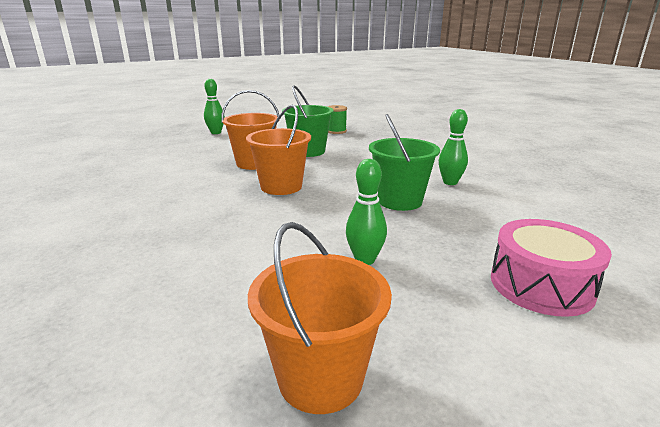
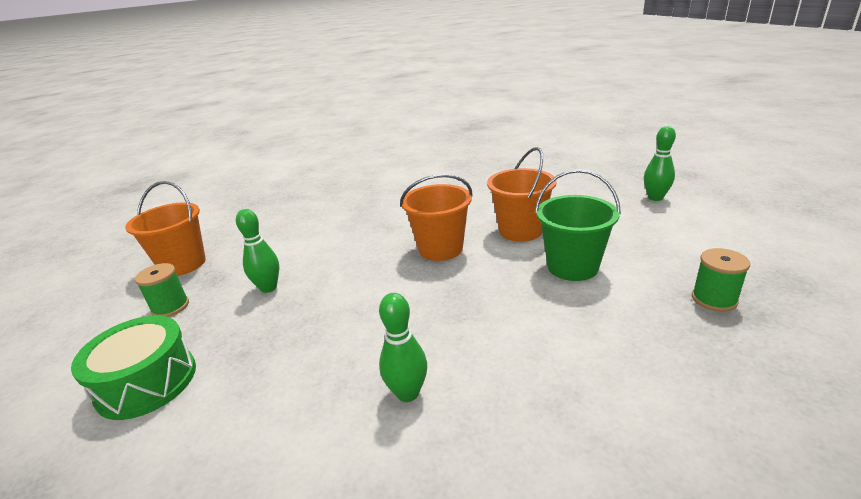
camera: 105 degrees right, 5 degrees up
(399, 201) = (366, 326): green bucket -> none
(435, 329) = (170, 307): none -> green spool
(541, 285) = (147, 382): pink drum -> green drum

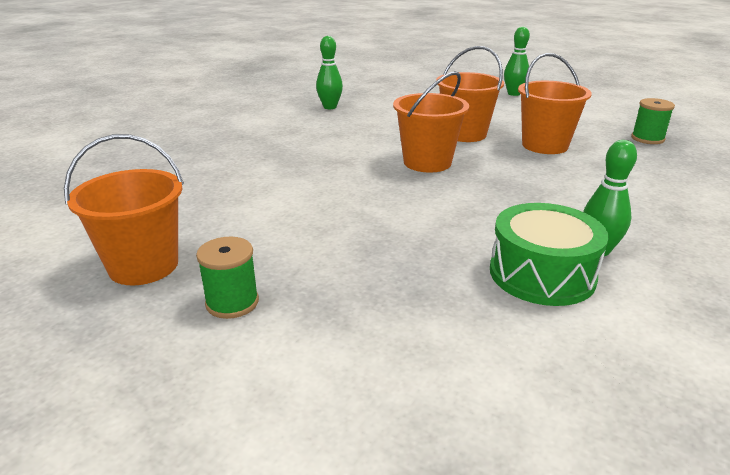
camera: 45 degrees left, 0 degrees up
(147, 382) = (367, 360): green drum -> green drum (542, 274)
(268, 288) = (322, 242): green bowling pin -> green bowling pin (330, 107)
(572, 266) = (544, 145): green bucket -> orange bucket

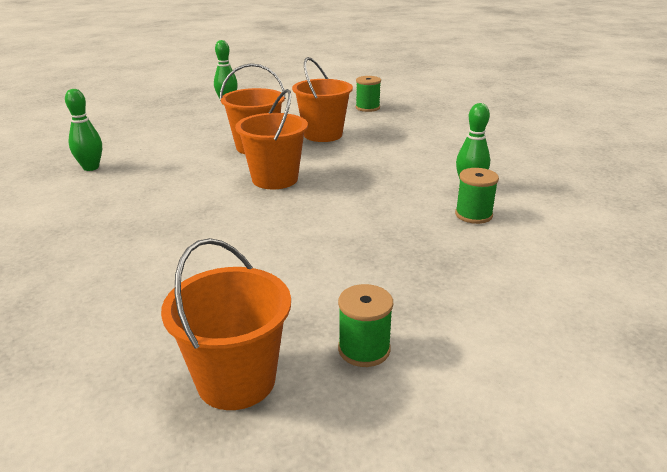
camera: 50 degrees left, 0 degrees up
(542, 274) = (473, 215): green drum -> green spool

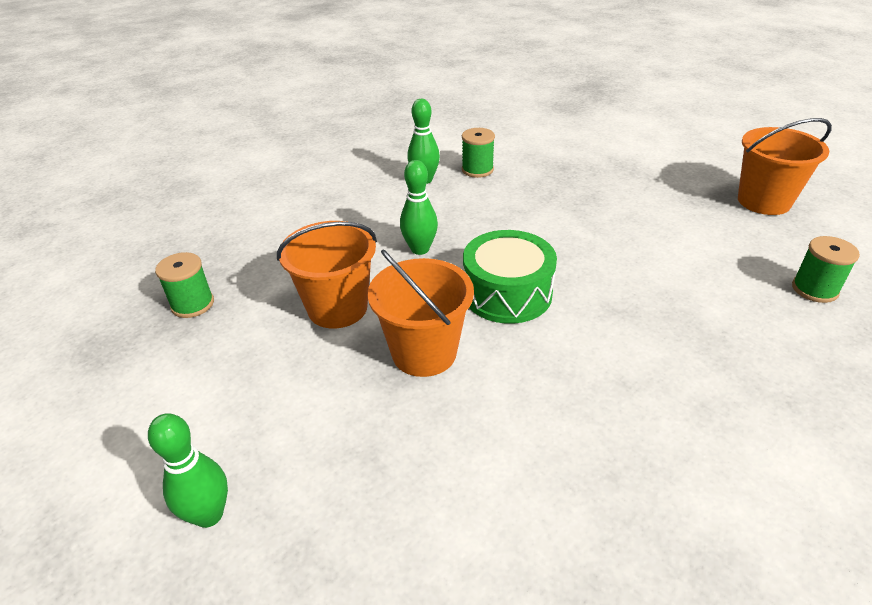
camera: 115 degrees left, 10 degrees up
(91, 167) = (646, 511): green bowling pin -> green bowling pin (420, 249)
(275, 179) = (507, 293): orange bucket -> green drum
(364, 349) = (682, 173): green spool -> green spool (814, 289)

